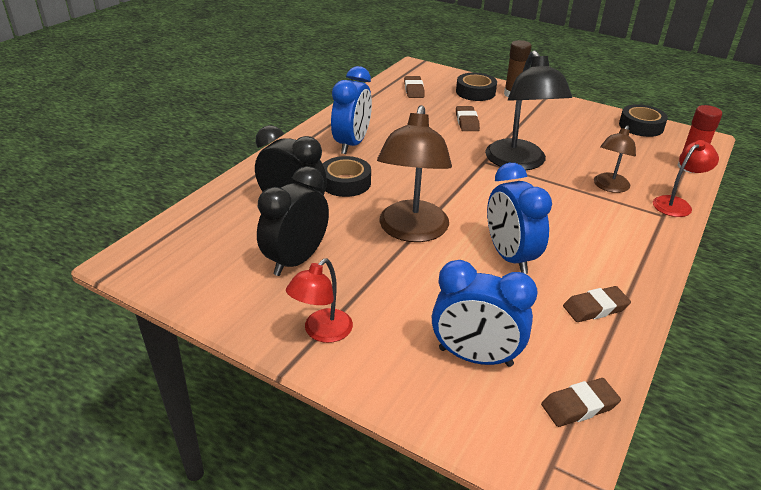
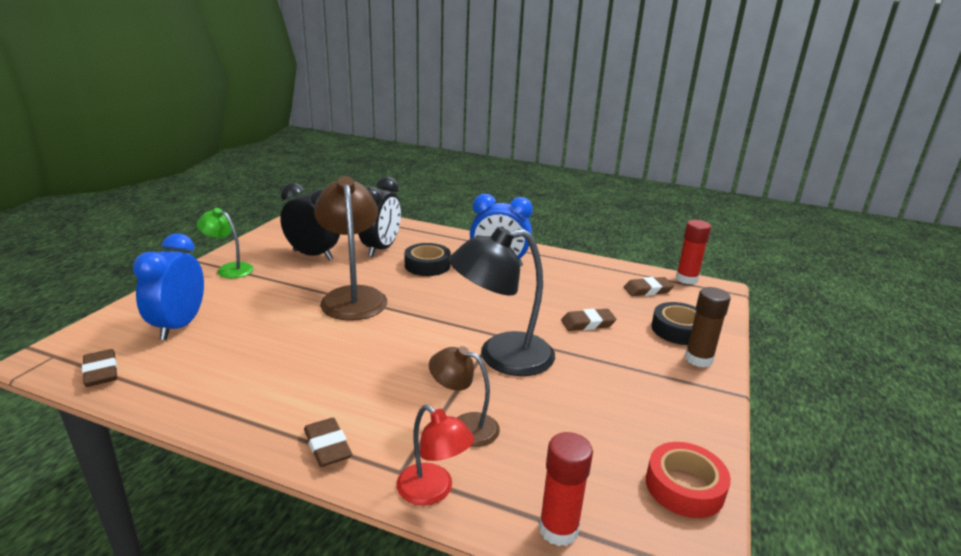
camera: 80 degrees right, 10 degrees down
(322, 332) = (229, 269): red lamp -> green lamp
(397, 72) = (686, 279): none -> red glue stick
(412, 231) = (352, 296): brown lamp -> brown lamp turned 75 degrees clockwise
(510, 257) = (310, 345): blue clock -> none
(595, 308) = (221, 391): brown eraser -> brown eraser (327, 446)
(641, 126) = (684, 487): black tape -> red tape

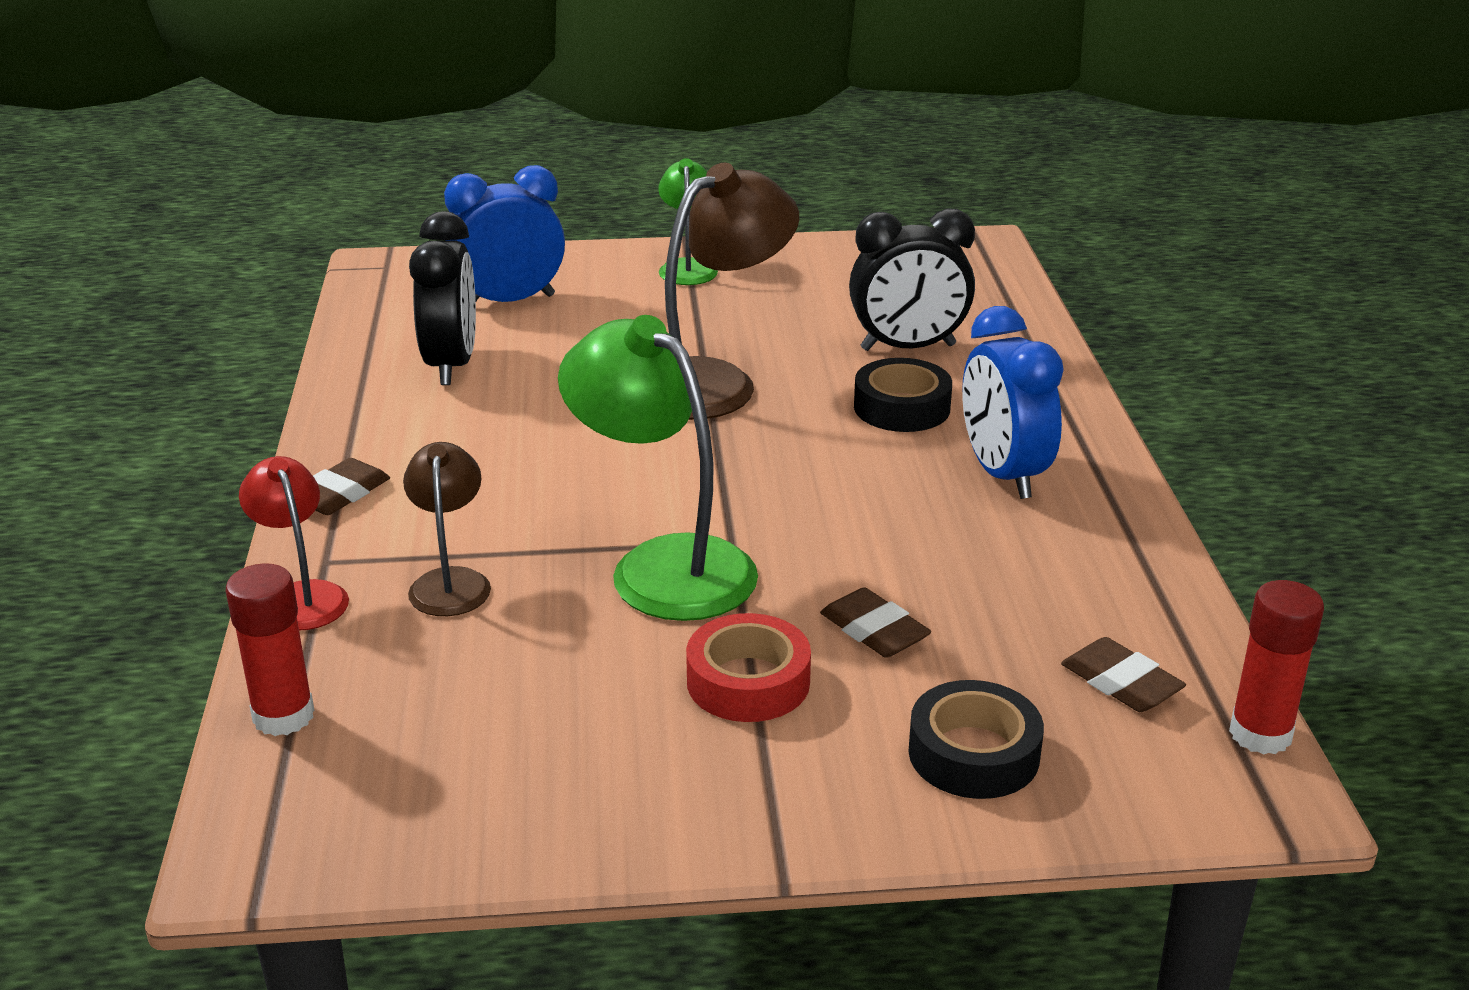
camera: 65 degrees right, 5 degrees up
(101, 372) = (377, 304): brown eraser -> none
(313, 255) = (809, 304): black clock -> black clock (451, 365)
(433, 491) = (302, 596): red lamp -> red lamp turned 135 degrees clockwise
(501, 357) = (663, 565): black lamp -> green lamp
(684, 487) = (441, 826): red tape -> red tape (748, 682)
(698, 359) = (872, 798): brown glue stick -> none

